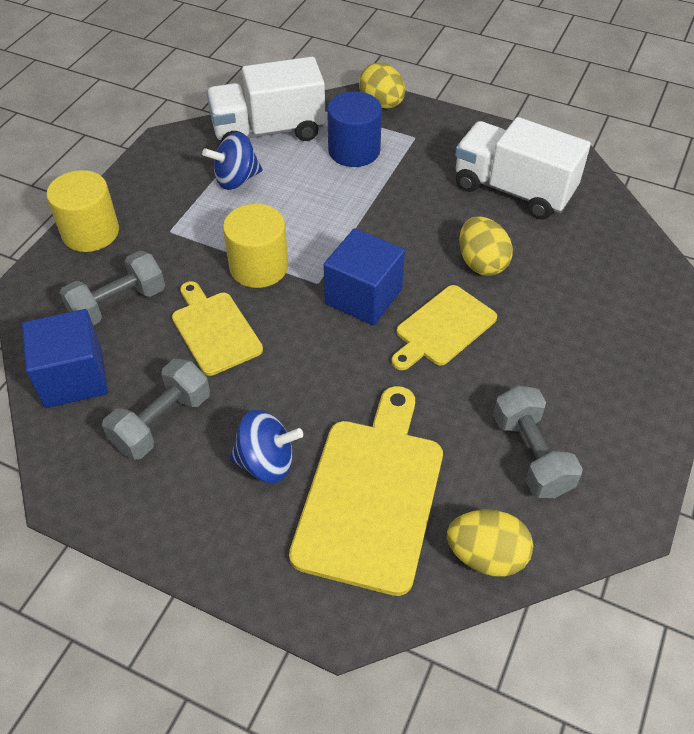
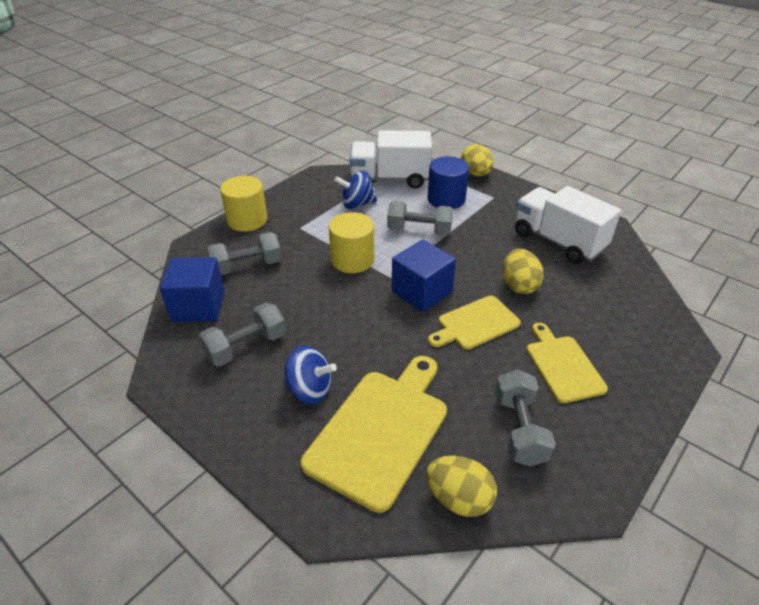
camera: 15 degrees right, 10 degrees down
(214, 330) = (306, 294): yellow cutting board -> yellow cutting board (562, 365)
(333, 206) = (419, 230): none -> grey dumbbell

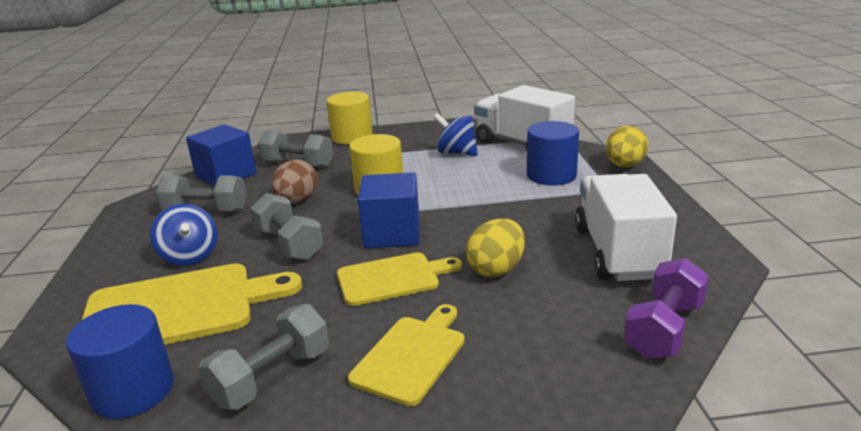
camera: 45 degrees right, 15 degrees down
(308, 300) = (297, 201): none -> brown egg
(419, 230) = (477, 189): grey dumbbell -> grey dumbbell (289, 244)
(459, 498) = (133, 391): yellow egg -> blue cylinder
(475, 324) = (393, 278): yellow cutting board -> yellow cutting board turned 150 degrees clockwise
(637, 279) = (664, 329): none -> purple dumbbell

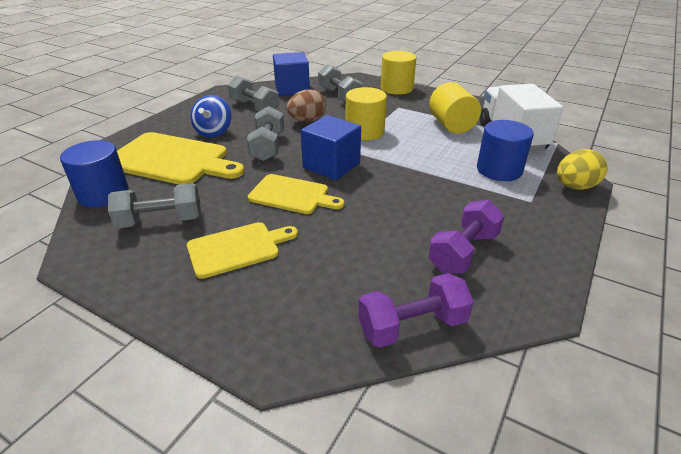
camera: 35 degrees right, 10 degrees up
(456, 153) = (451, 125): blue spinning top -> yellow cylinder
(496, 269) = (360, 221): yellow egg -> none
(618, 252) = (463, 252): white truck -> purple dumbbell

